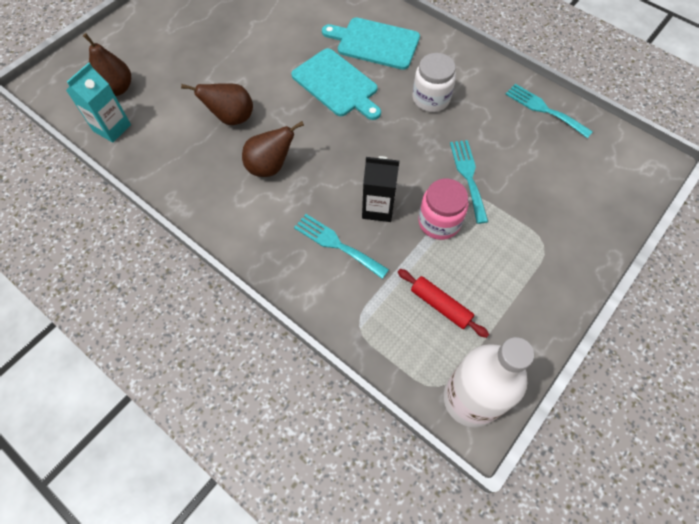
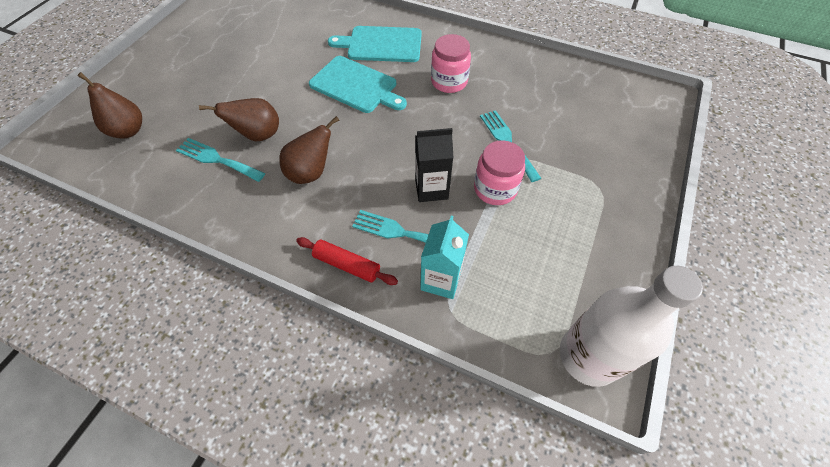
camera: 15 degrees left, 5 degrees down
(112, 128) = (130, 169): turquoise carton -> turquoise carton (441, 280)
(431, 99) = (449, 82): white jar -> pink jar
(440, 305) = (524, 268): red rolling pin -> red rolling pin (347, 265)
(544, 109) = (553, 72): turquoise fork -> turquoise fork (217, 159)

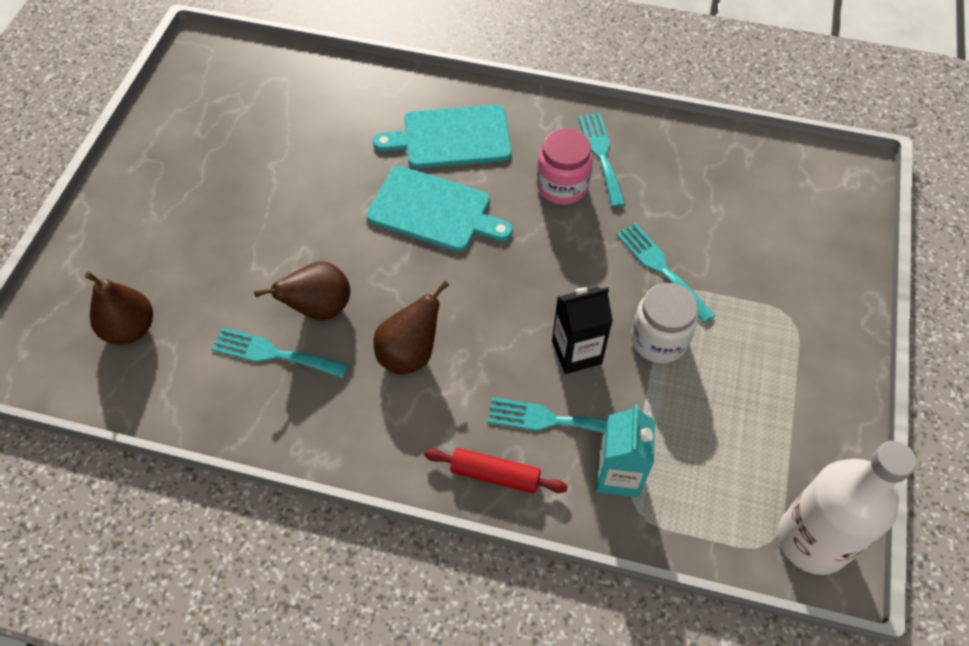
camera: 10 degrees left, 0 degrees up
(481, 66) = (601, 155): none -> turquoise fork
(495, 189) = (659, 340): pink jar -> white jar

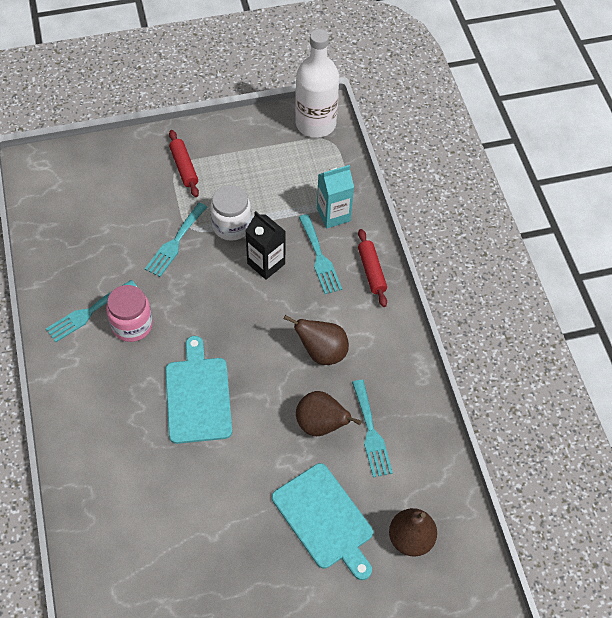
camera: 120 degrees left, 0 degrees up
(452, 137) = (119, 419): turquoise cutting board -> turquoise cutting board (324, 519)
(787, 326) = (184, 167): none -> red rolling pin

